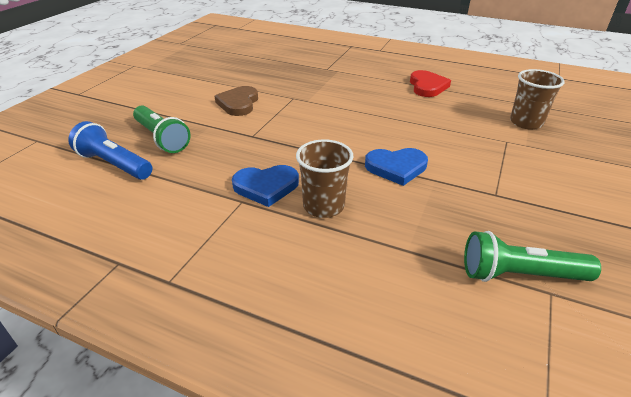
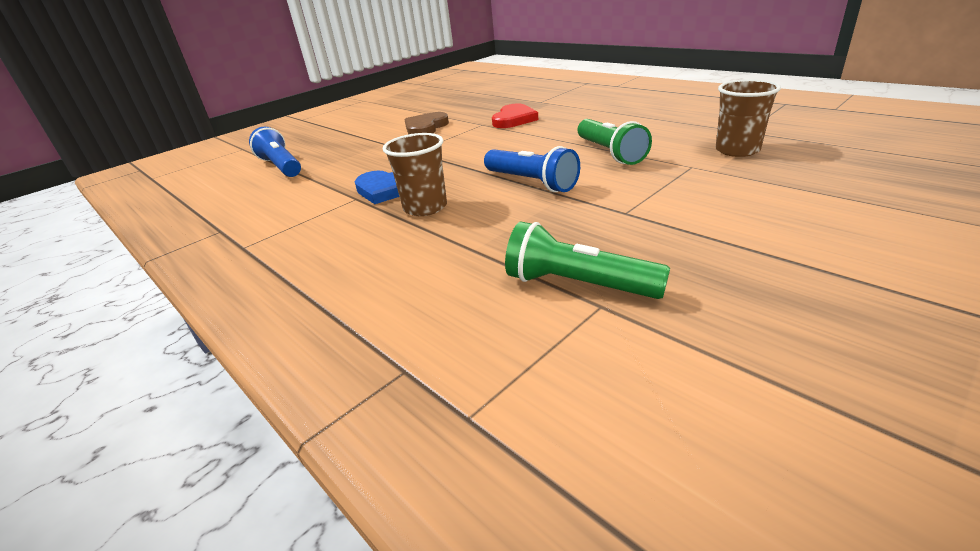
camera: 25 degrees right, 5 degrees down
(162, 138) = (335, 151): green flashlight -> green flashlight (610, 153)
(396, 167) = (531, 182): blue heart -> blue flashlight
(427, 86) = (641, 116): red heart -> red heart (514, 119)

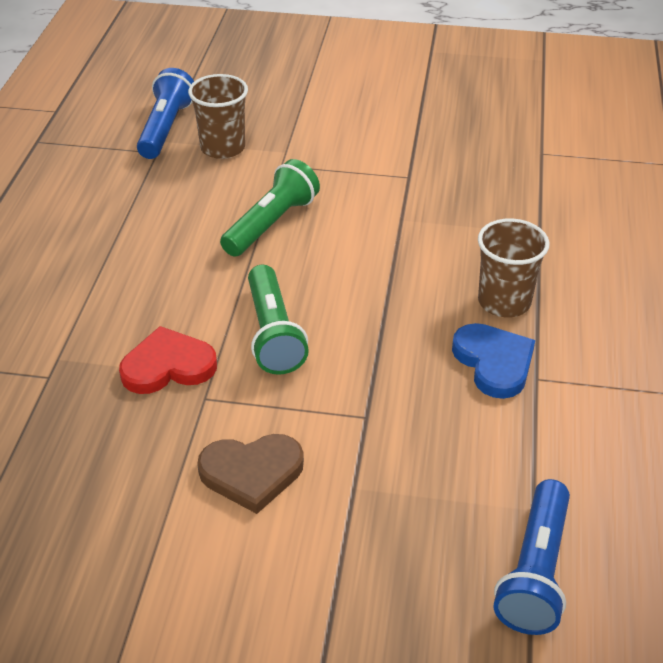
camera: 130 degrees left, 10 degrees up
(531, 182) = (389, 251): blue flashlight -> blue flashlight (166, 128)
(578, 284) = (530, 167): green flashlight -> green flashlight (273, 334)

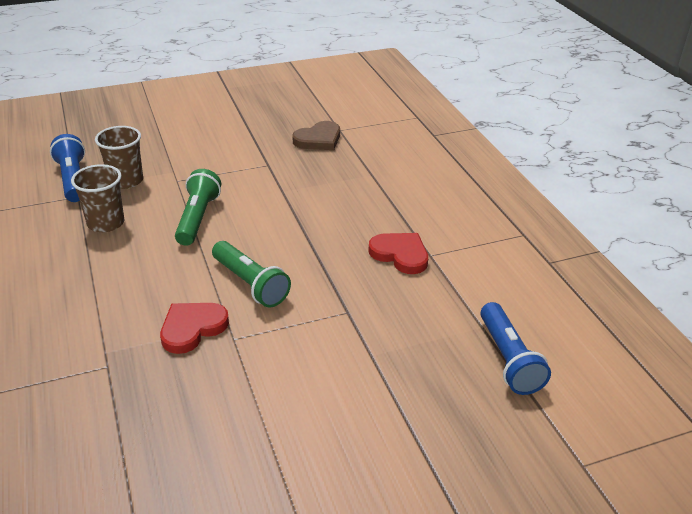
camera: 30 degrees left, 5 degrees down
(252, 473) = (301, 372): brown heart -> brown heart (318, 139)
(494, 362) = (400, 255): blue heart -> red heart
(504, 302) = (380, 219): brown cup -> brown cup (106, 223)

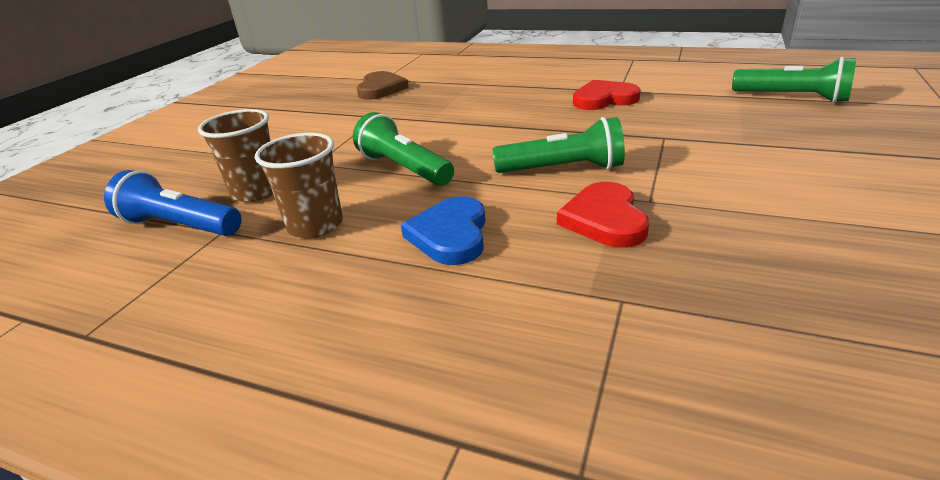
camera: 45 degrees left, 5 degrees down
(130, 276) = (450, 235): none -> blue heart
(508, 359) = (792, 97): blue flashlight -> green flashlight

